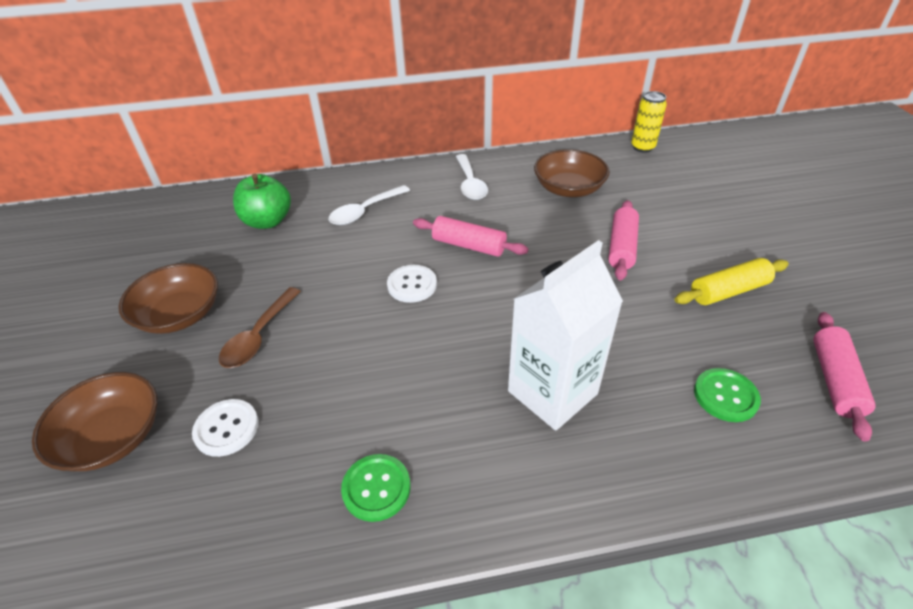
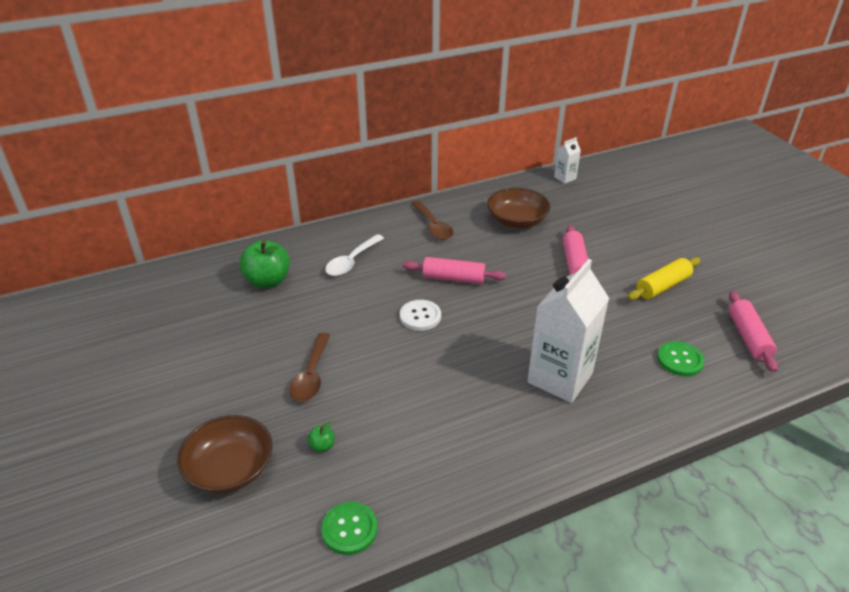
camera: 15 degrees left, 5 degrees down
(180, 314) = (232, 369): brown bowl -> none
(226, 428) = (322, 446): white button -> green apple
(376, 488) = (458, 463): green button -> green button (349, 529)
(470, 184) = (433, 226): white spoon -> brown spoon
(642, 147) = (565, 178): yellow can -> white carton

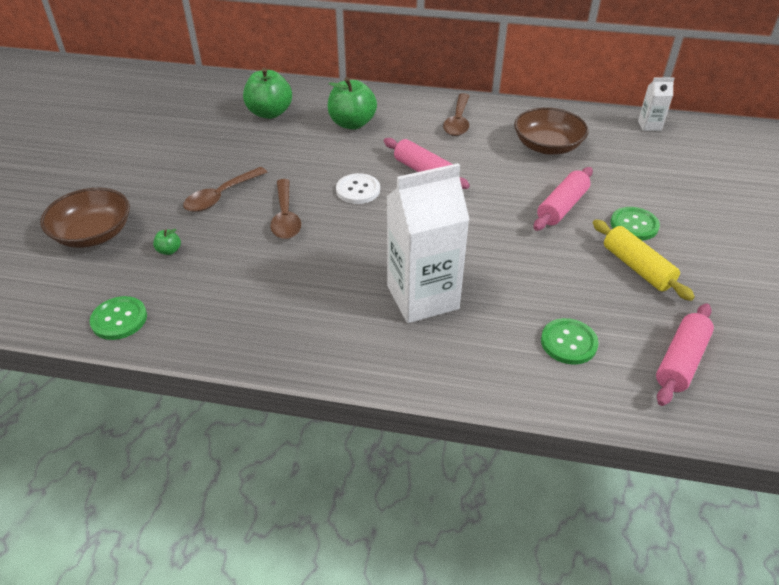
camera: 35 degrees right, 5 degrees up
(352, 261) = (352, 123): white spoon -> green apple
(388, 366) = (285, 217): none -> brown spoon
(630, 256) = (634, 225): none -> green button
(663, 286) = (637, 267): yellow rolling pin -> yellow rolling pin turned 60 degrees clockwise

